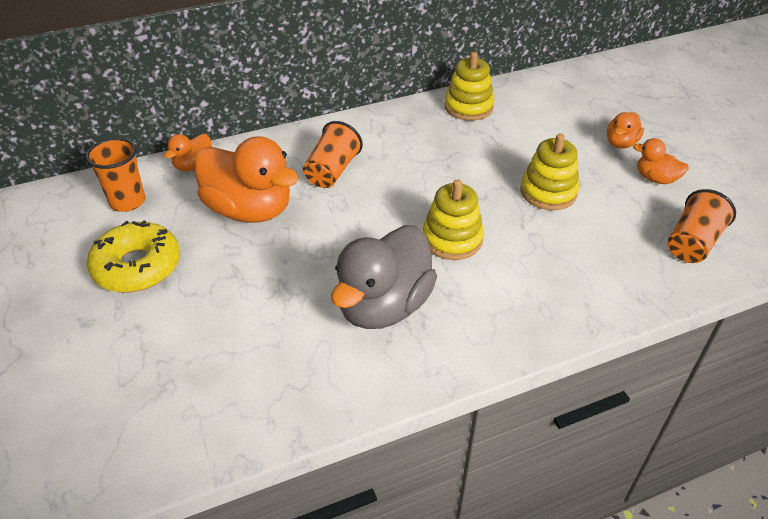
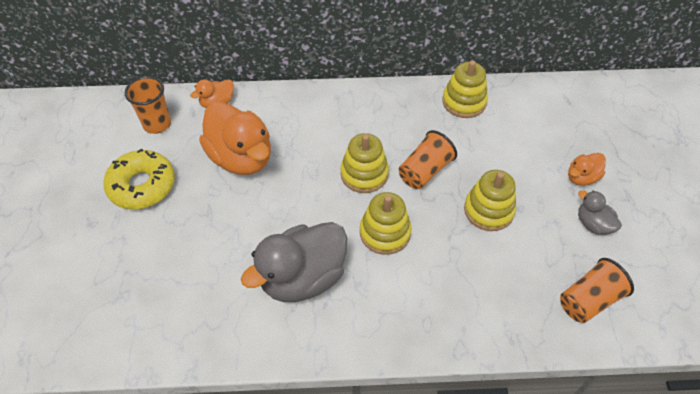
camera: 20 degrees right, 10 degrees up
(332, 171) = (320, 138): orange cup -> orange cup (425, 171)
(399, 192) = (364, 174): none -> yellow stacking toy
(655, 179) = (593, 224): orange duck -> grey duck

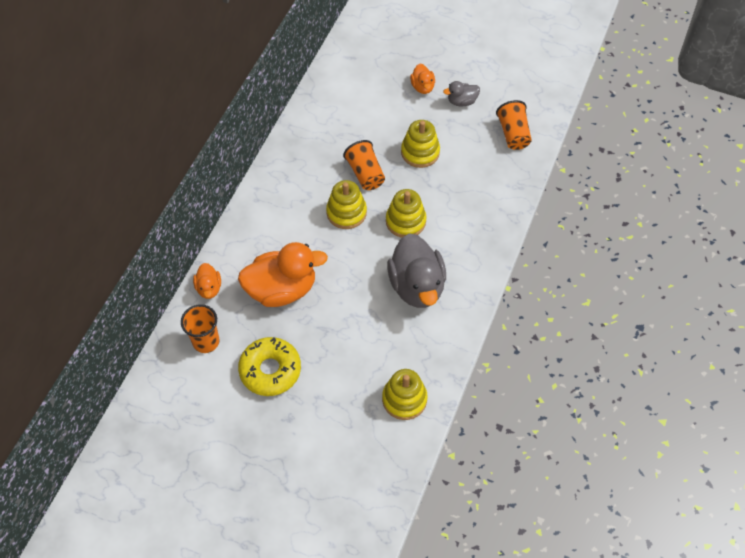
camera: 65 degrees left, 5 degrees up
(464, 102) = (314, 119): yellow stacking toy -> yellow stacking toy (404, 399)

